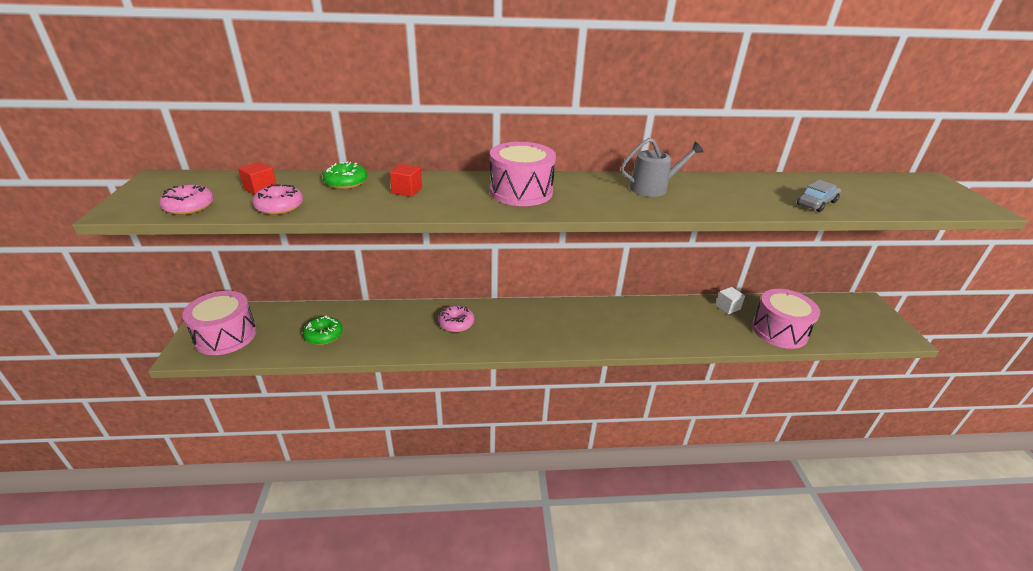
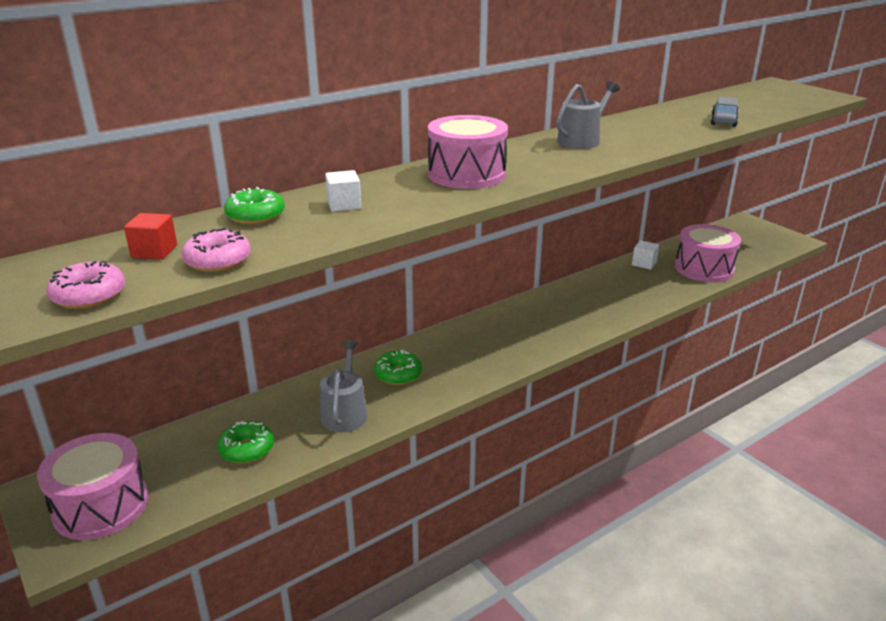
camera: 30 degrees left, 5 degrees down
(398, 336) = (345, 413): none -> grey watering can
(407, 190) = (344, 204): red cube -> white cube
(456, 323) = (398, 374): pink donut -> green donut

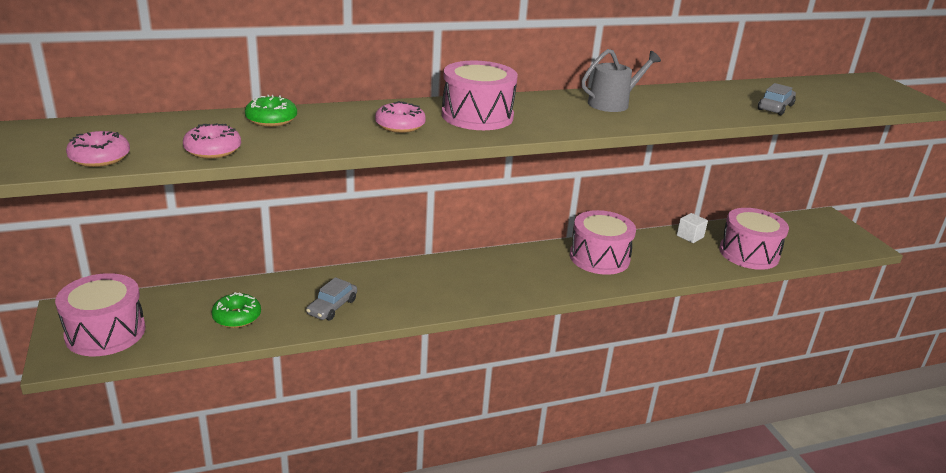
camera: 15 degrees right, 0 degrees up
(154, 251) = (172, 133): red cube -> none
(344, 204) = (349, 123): white cube -> none
(345, 413) = (332, 307): grey watering can -> grey car
(398, 197) = (400, 125): none -> pink donut
(398, 374) = (396, 285): green donut -> none
(577, 301) = (599, 258): none -> pink drum

